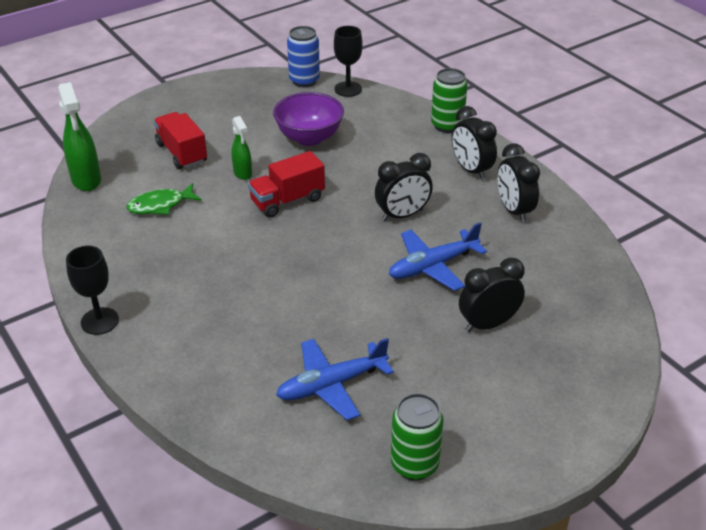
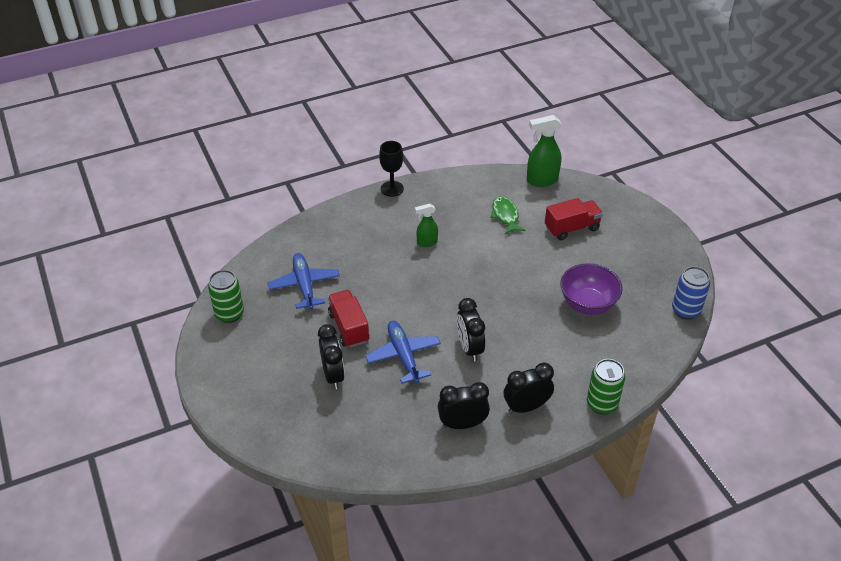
camera: 100 degrees right, 5 degrees up
(243, 173) = (540, 260): green spray bottle -> green spray bottle (426, 242)
(287, 200) = (500, 282): red truck -> red truck (349, 327)
(348, 89) = (670, 340): black goblet -> none

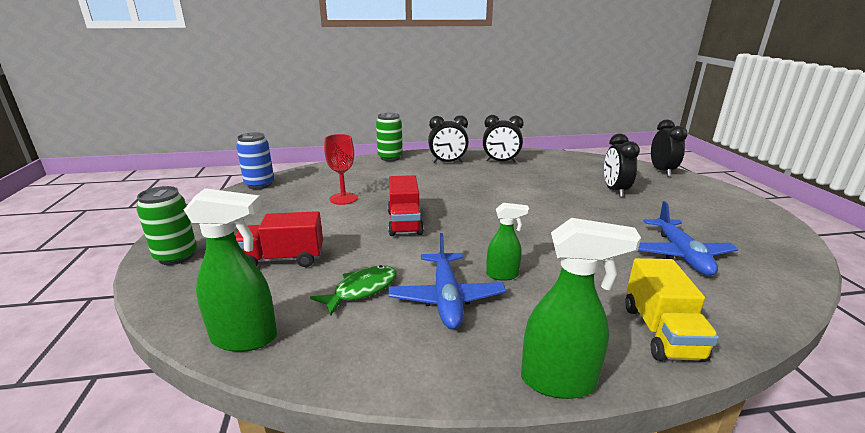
camera: 165 degrees left, 20 degrees down
(229, 314) = (769, 242): green can -> green can (176, 256)
(339, 221) = (661, 332): none -> yellow truck
(349, 327) = (607, 214): red truck -> red truck (404, 223)
(392, 189) = (559, 381): black goblet -> green spray bottle
(403, 356) = (545, 192): blue plane -> blue plane (446, 298)
(469, 348) = (480, 189): black clock -> black clock (661, 171)
(505, 216) = (361, 290): green fish -> green fish turned 135 degrees counterclockwise
(587, 304) = (343, 198): purple bowl -> red goblet

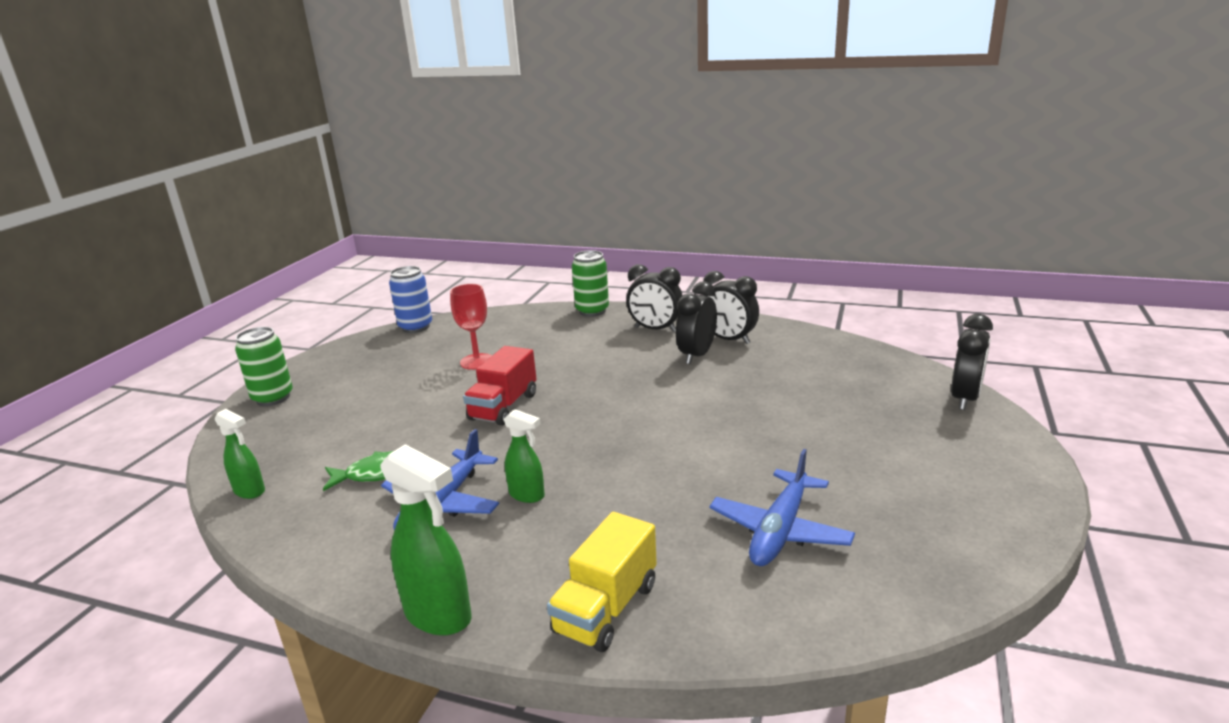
camera: 30 degrees right, 0 degrees up
(245, 338) = (250, 491): green spray bottle -> green spray bottle, size x0.61
(282, 259) = (349, 422): red truck -> none
(614, 190) = (831, 417): black clock -> black clock (696, 355)

